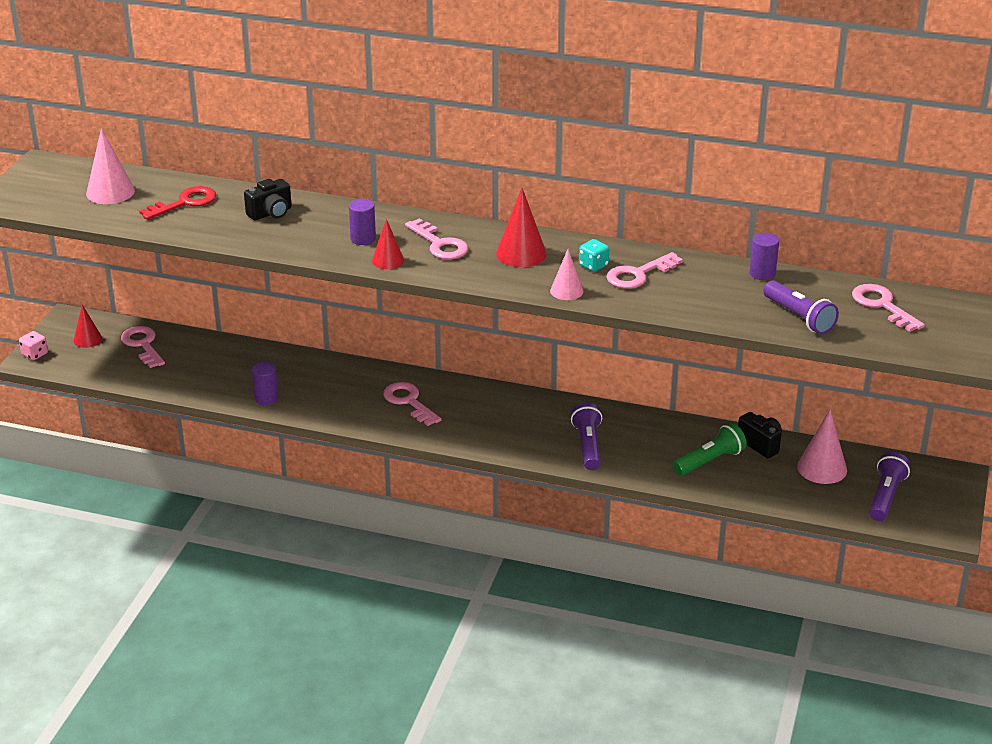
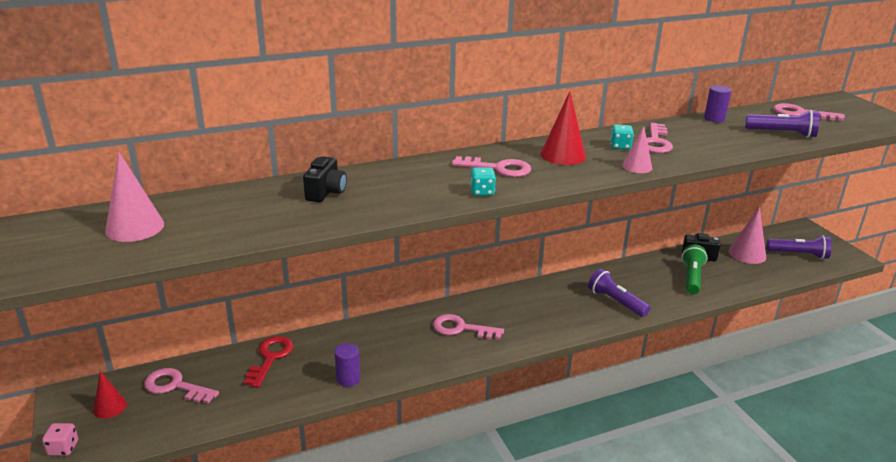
camera: 40 degrees left, 5 degrees down
(185, 203) = (230, 211): red key -> red key (270, 358)
(363, 239) = (435, 184): purple cylinder -> none
(388, 260) = (482, 192): red cone -> turquoise dice
(885, 496) = (799, 254): purple flashlight -> purple flashlight turned 120 degrees clockwise

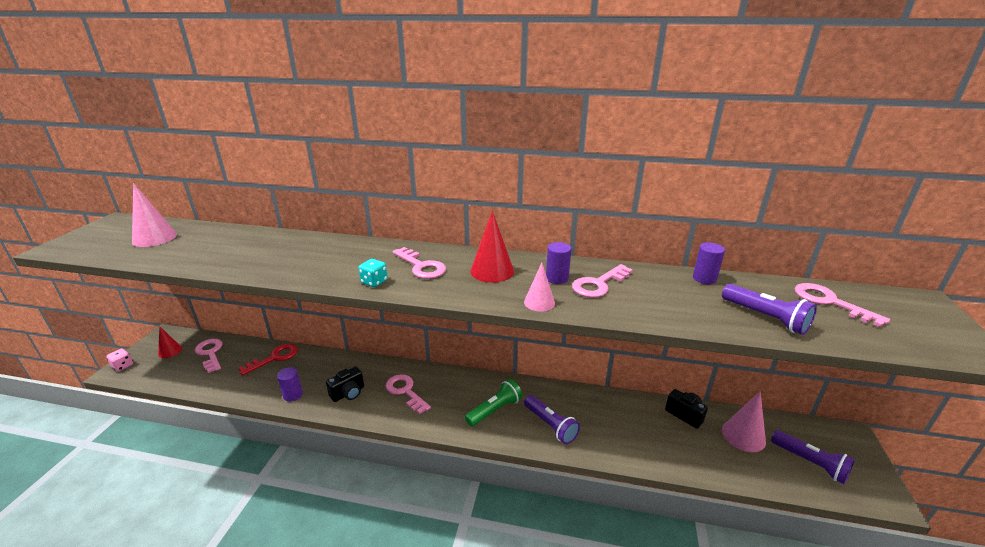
camera: 35 degrees right, 0 degrees up
(326, 192) = (282, 248): black camera -> black camera (348, 393)
(616, 302) = (550, 425): purple flashlight -> purple flashlight turned 150 degrees clockwise
(620, 146) = (557, 278): turquoise dice -> purple cylinder
(692, 277) = (651, 434): green flashlight -> green flashlight (494, 410)

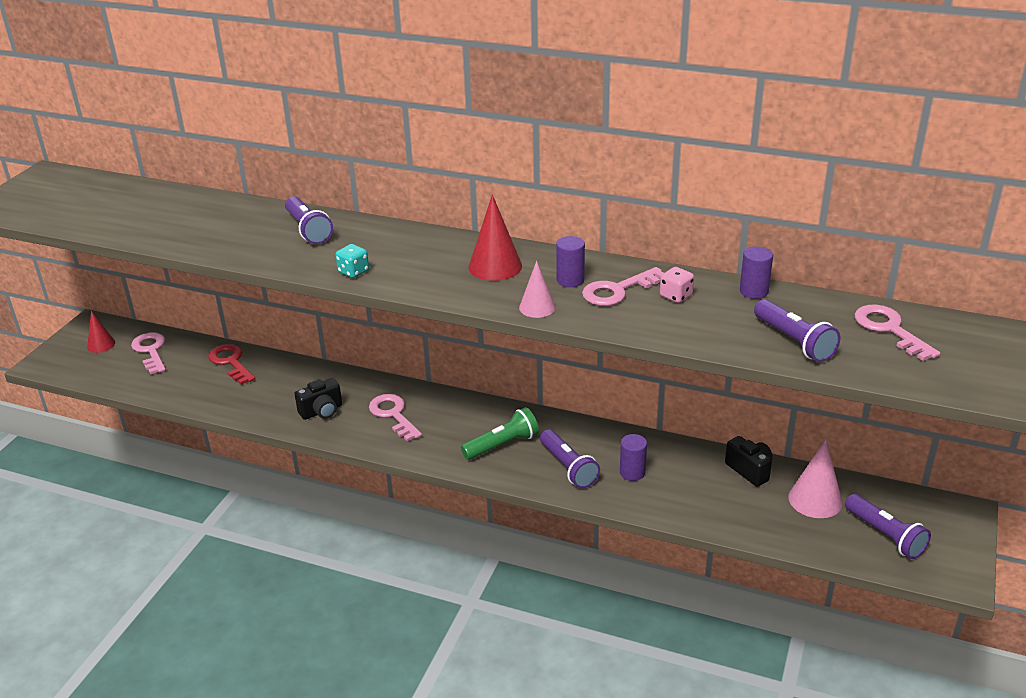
camera: 10 degrees right, 5 degrees up
(123, 366) = (47, 358): pink dice -> pink dice (676, 296)
(154, 238) = (98, 200): pink cone -> none
(274, 358) = (231, 362): red key -> red key turned 90 degrees counterclockwise
(293, 395) = (254, 408): purple cylinder -> purple cylinder (632, 472)
(332, 251) = (308, 230): none -> purple flashlight
(421, 266) = (411, 256): pink key -> none

